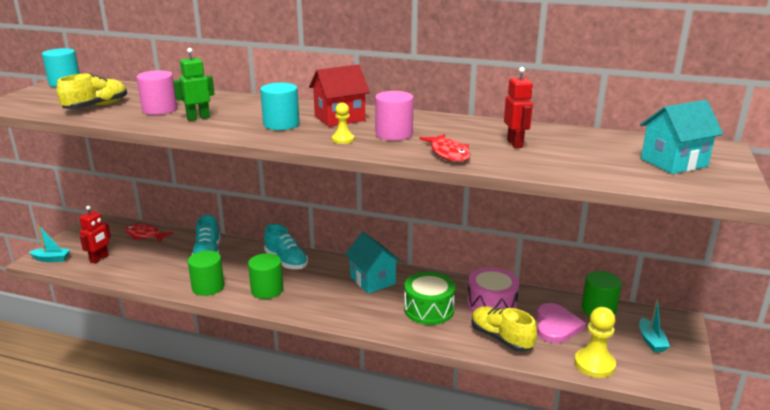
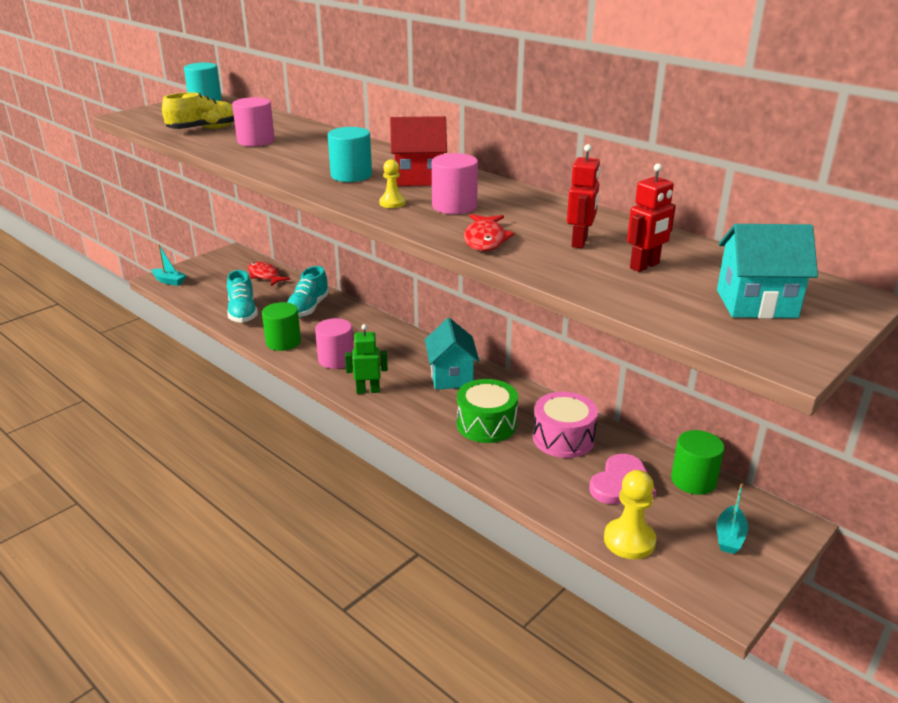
camera: 25 degrees right, 5 degrees up
(99, 259) = (209, 290): red robot -> red robot (645, 266)
(198, 118) = (280, 155): green robot -> green robot (368, 390)
(267, 290) = (336, 359): green cylinder -> pink cylinder
(286, 261) = (378, 334): turquoise shoe -> turquoise shoe (242, 312)
(501, 338) = (541, 478): yellow shoe -> none

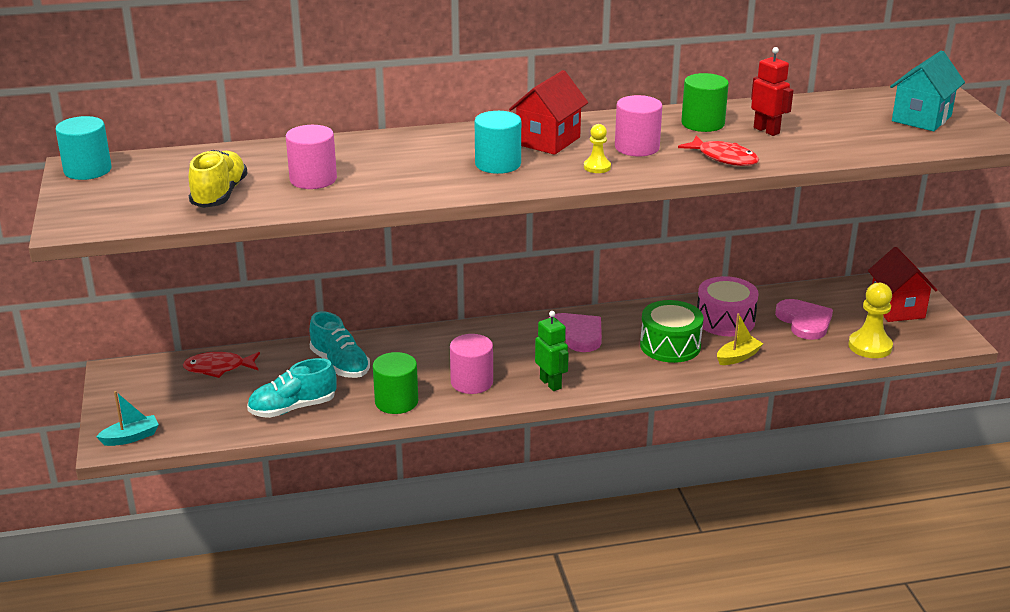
camera: 55 degrees left, 0 degrees up
(242, 312) = (293, 408): turquoise shoe -> turquoise shoe turned 135 degrees clockwise
(368, 390) = (551, 383): green robot -> green robot turned 120 degrees clockwise
(451, 377) = (577, 334): turquoise house -> pink heart
(510, 465) = (738, 357): none -> yellow boat
(645, 266) = (832, 126): red robot -> none
(693, 480) = (826, 293): green cylinder -> green cylinder (702, 123)
(729, 537) = (897, 309): turquoise boat -> red house

